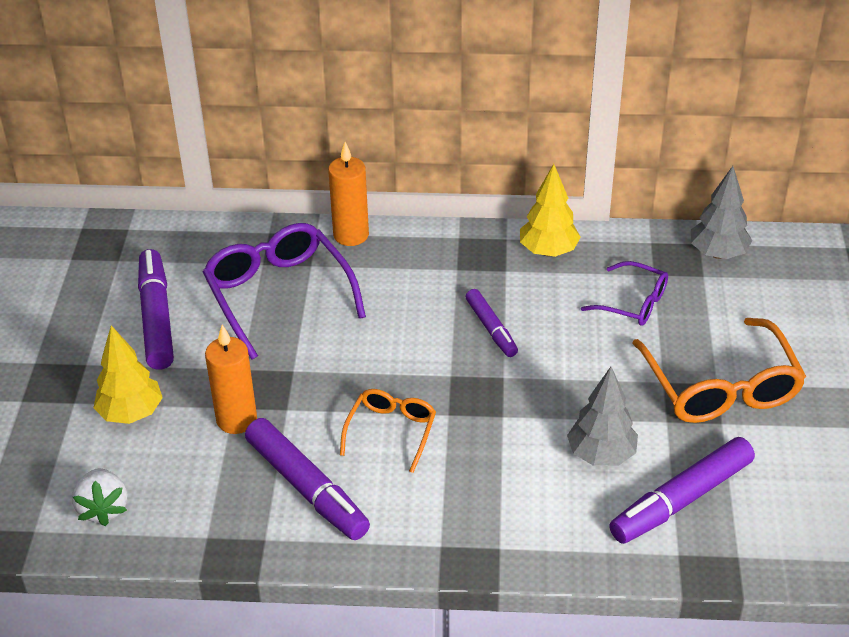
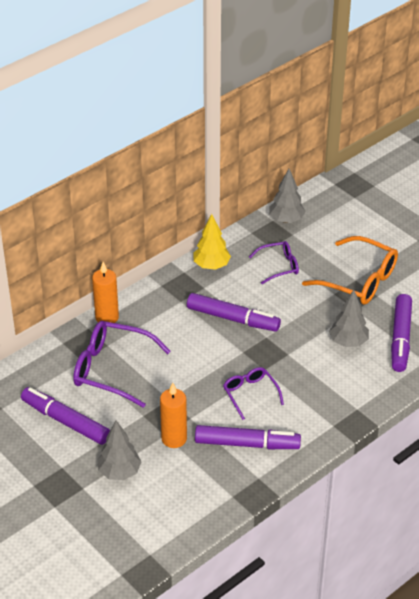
camera: 45 degrees left, 0 degrees up
(103, 508) = (168, 520): white strawberry -> none
(131, 413) = (119, 472): yellow tree -> grey tree
(391, 432) = (250, 394): orange glasses -> purple glasses
(491, 328) = (233, 319): purple marker -> purple marker, size x1.70

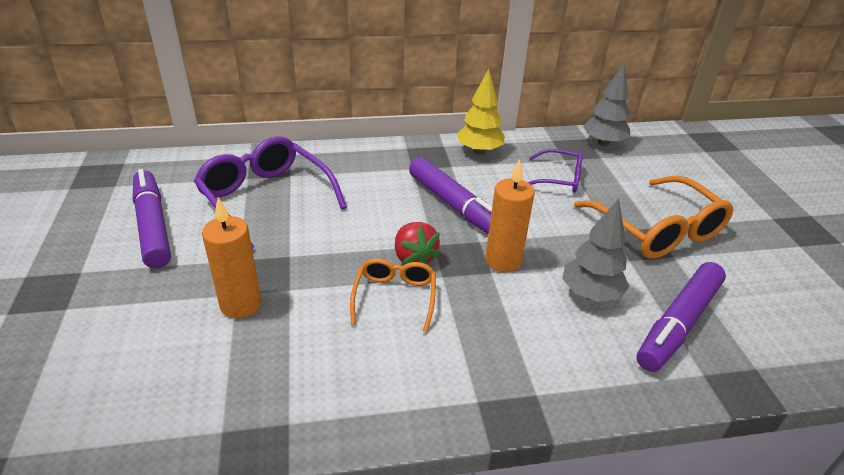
camera: 30 degrees right, 5 degrees down
(107, 317) = (319, 152): orange candle -> orange candle (503, 261)
(119, 472) = (129, 312): grey tree -> none
(239, 366) = (414, 258): none -> red strawberry
(247, 444) = (324, 361): purple marker -> none
(250, 394) = (394, 298): purple glasses -> orange glasses

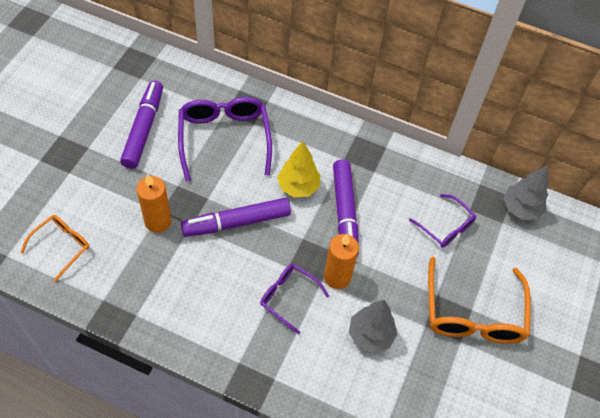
camera: 30 degrees right, 20 degrees up
(394, 298) = (246, 267): orange glasses -> orange glasses (61, 247)
(414, 258) = (281, 242): red strawberry -> none
(471, 303) = (289, 297): none -> purple glasses
(479, 151) = (408, 167): yellow tree -> yellow tree (298, 187)
(678, 324) = (406, 389): purple marker -> purple marker (236, 222)

